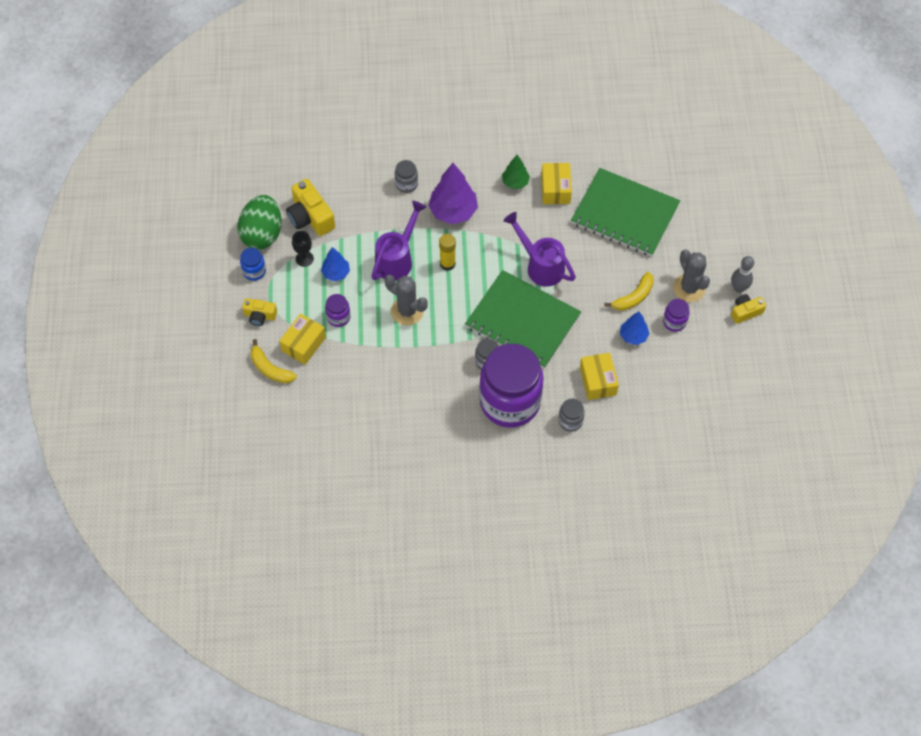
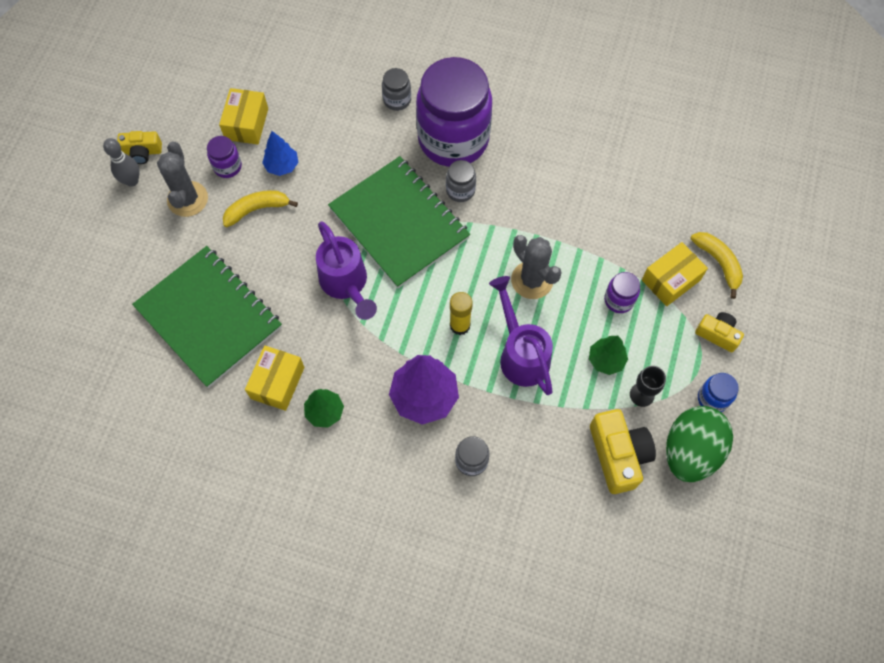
camera: 160 degrees left, 5 degrees up
(336, 273) = (606, 360): blue tree -> green tree
(397, 259) = (521, 353): purple watering can -> purple watering can turned 105 degrees clockwise
(598, 381) = (347, 130): yellow box -> yellow box (246, 124)

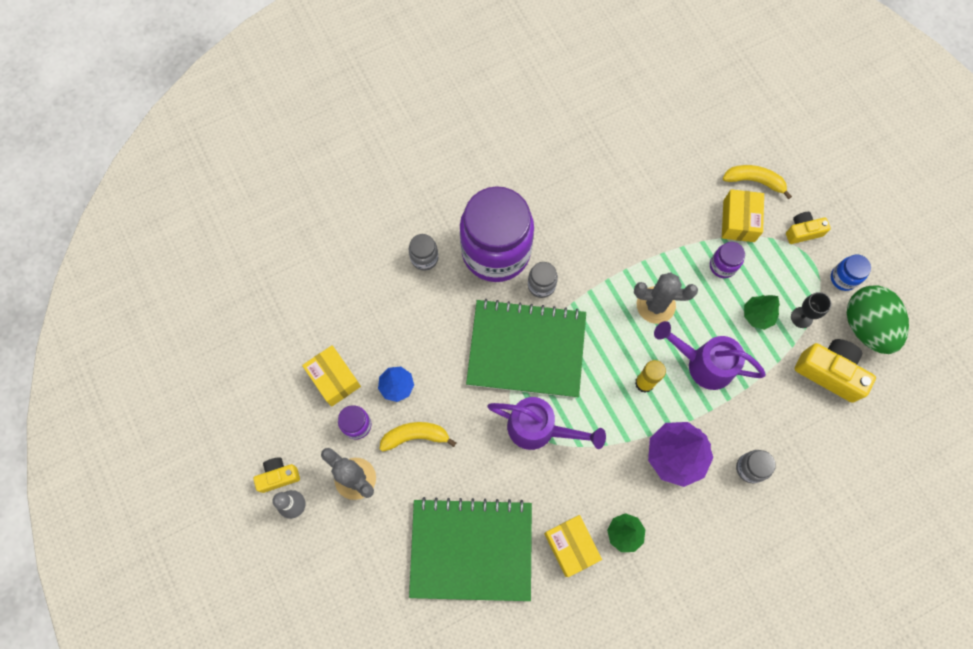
camera: 45 degrees left, 5 degrees up
(142, 152) = (278, 476): yellow camera -> yellow camera turned 150 degrees counterclockwise
(257, 209) = (415, 436): yellow banana -> yellow banana turned 60 degrees clockwise

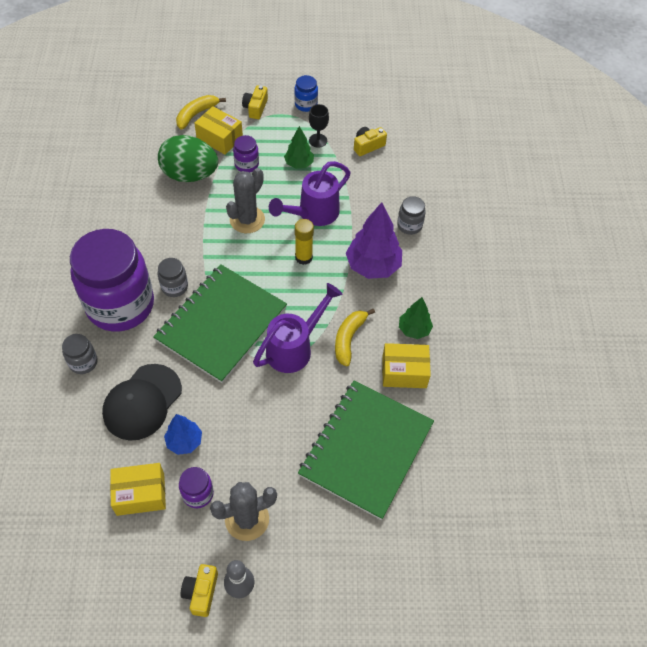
camera: 65 degrees left, 15 degrees down
(414, 329) = (142, 402): none -> black cap
(415, 436) = (240, 448): yellow banana -> yellow banana (349, 339)
(829, 372) = (368, 146): yellow camera -> yellow camera, size x0.59
(866, 326) = (348, 110): green egg -> green egg (190, 175)

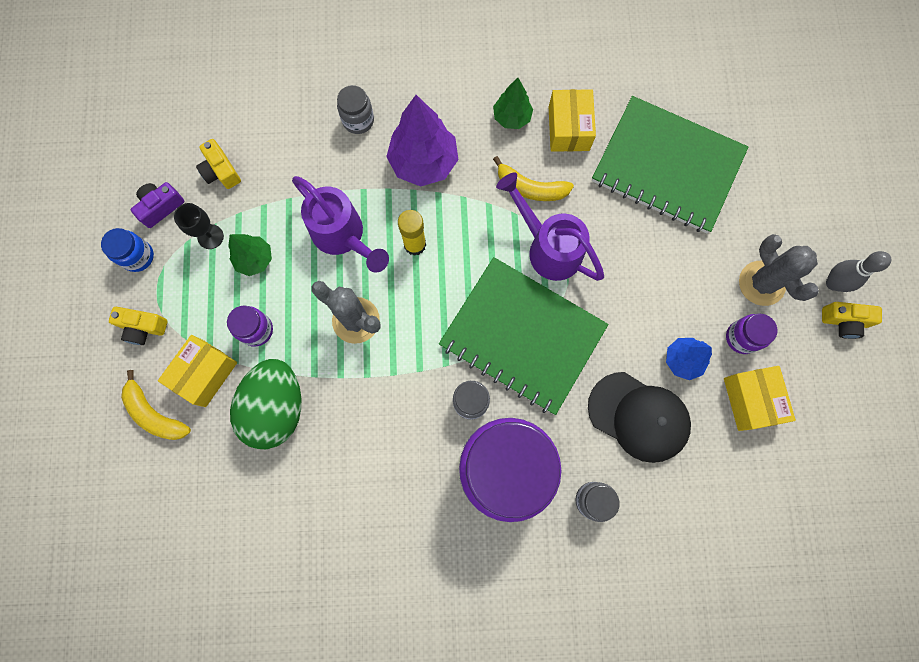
camera: 90 degrees left, 20 degrees up
(341, 115) = (161, 207): none -> purple camera

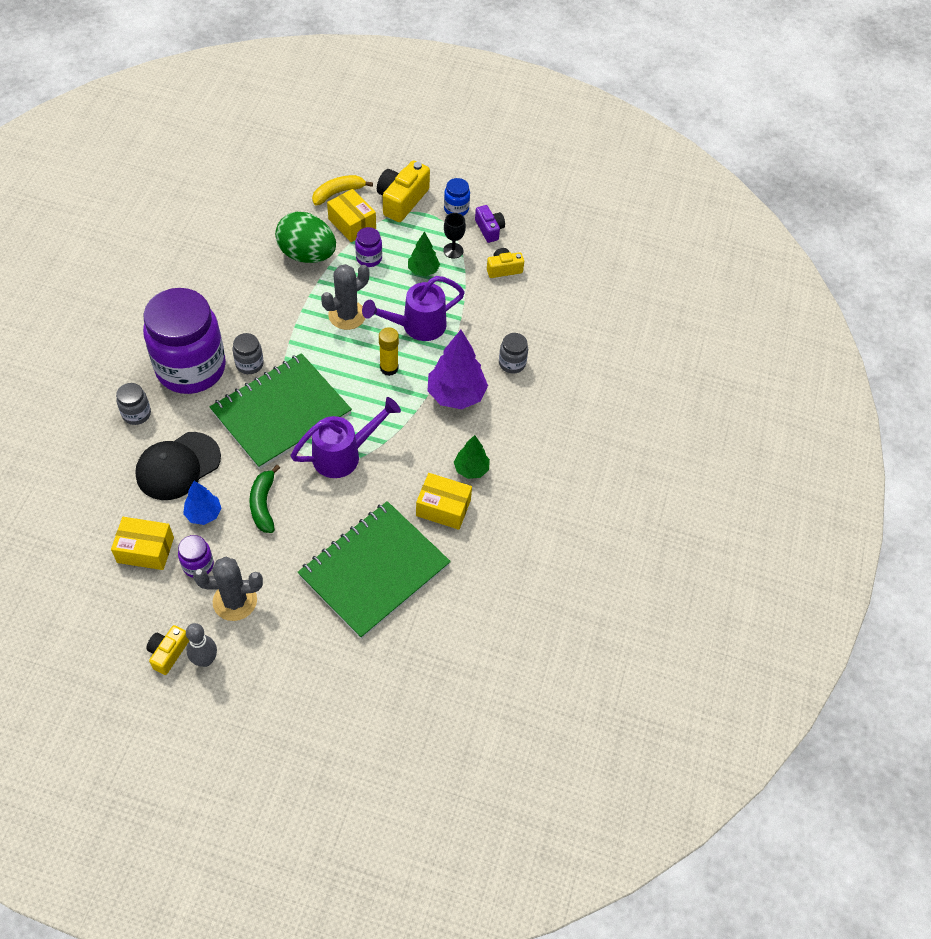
camera: 105 degrees right, 20 degrees down
(143, 327) = (402, 200): yellow camera -> yellow camera, size x1.69
(530, 188) = (401, 460): yellow banana -> none
(643, 304) = (263, 504): none -> green banana

